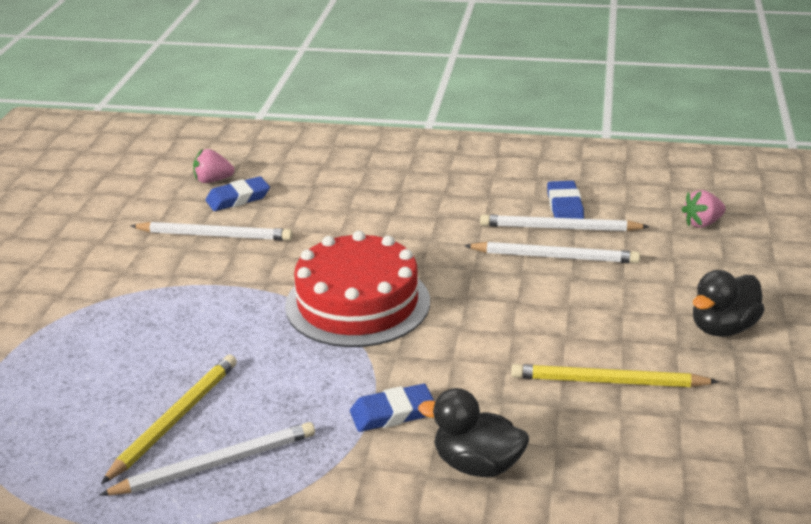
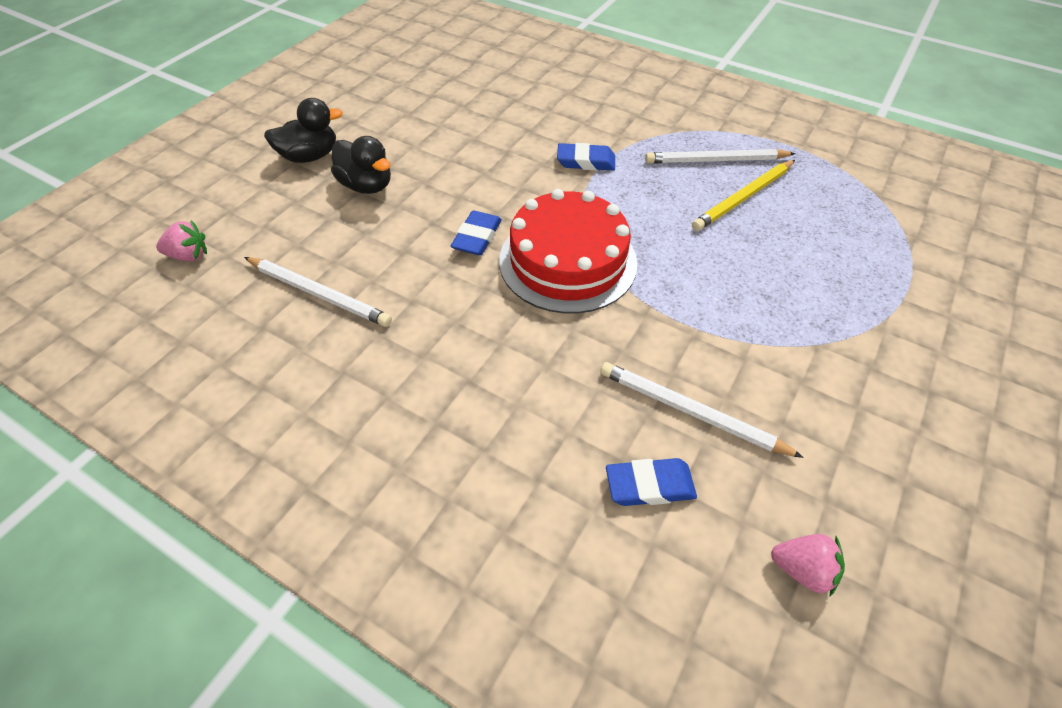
camera: 160 degrees left, 20 degrees up
(213, 180) = (679, 552): pink strawberry -> pink strawberry (802, 570)
(477, 465) = (550, 119): black duck -> black duck (366, 185)
(555, 257) = (358, 259): white pencil -> none
(565, 206) = (281, 324): blue eraser -> blue eraser (477, 237)
(608, 382) = (428, 143): yellow pencil -> none

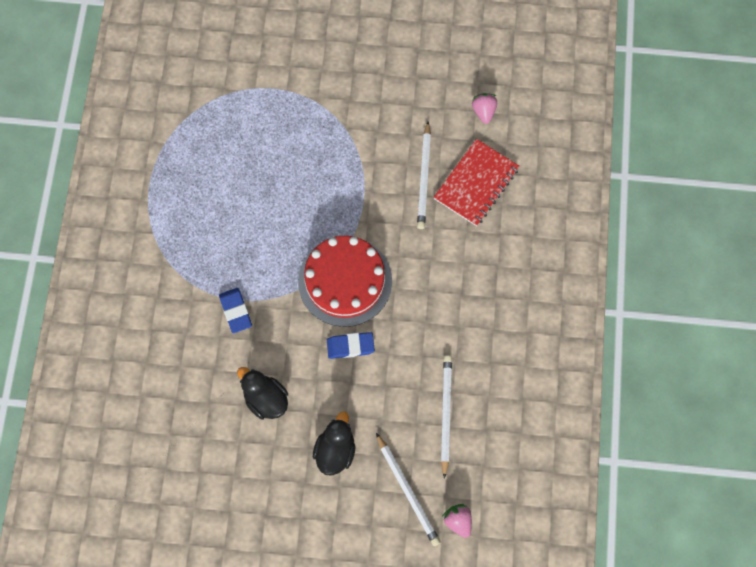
camera: 115 degrees left, 20 degrees up
(310, 156) = (323, 515): black duck -> black duck (266, 399)
(649, 485) = (476, 183): blue eraser -> red notebook
(716, 160) = (194, 224): white pencil -> white pencil (408, 491)
(743, 198) = (230, 195): yellow pencil -> none

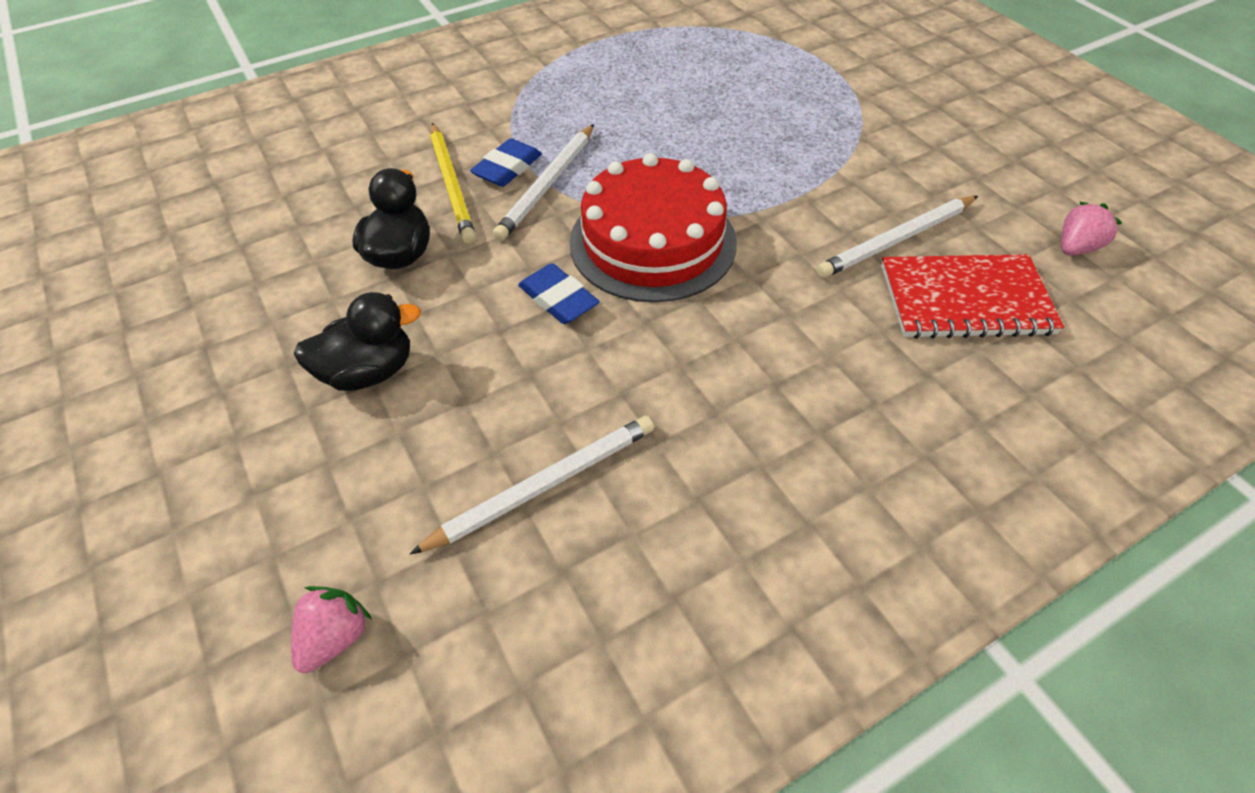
camera: 55 degrees right, 20 degrees down
(229, 346) = (452, 185): none -> yellow pencil
(408, 491) = (353, 513): white pencil -> white pencil (547, 185)

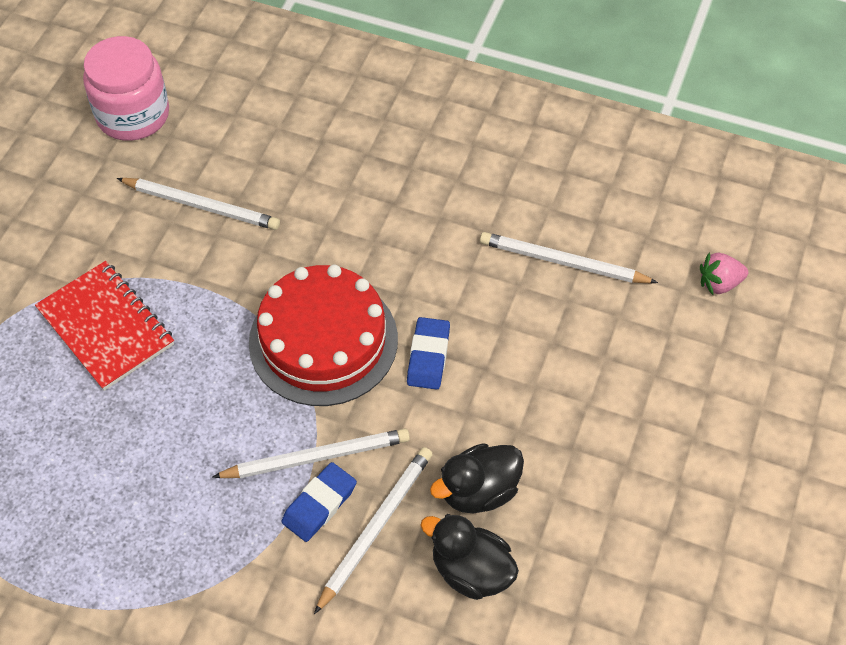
camera: 130 degrees left, 5 degrees up
(369, 372) = (584, 412): black duck -> black duck (471, 571)
(452, 185) = (375, 527): yellow pencil -> white pencil
(507, 168) = (319, 504): blue eraser -> blue eraser turned 45 degrees counterclockwise
(965, 299) = (236, 149): red notebook -> red notebook (106, 327)
(1076, 247) = (133, 115): pink strawberry -> pink jar

